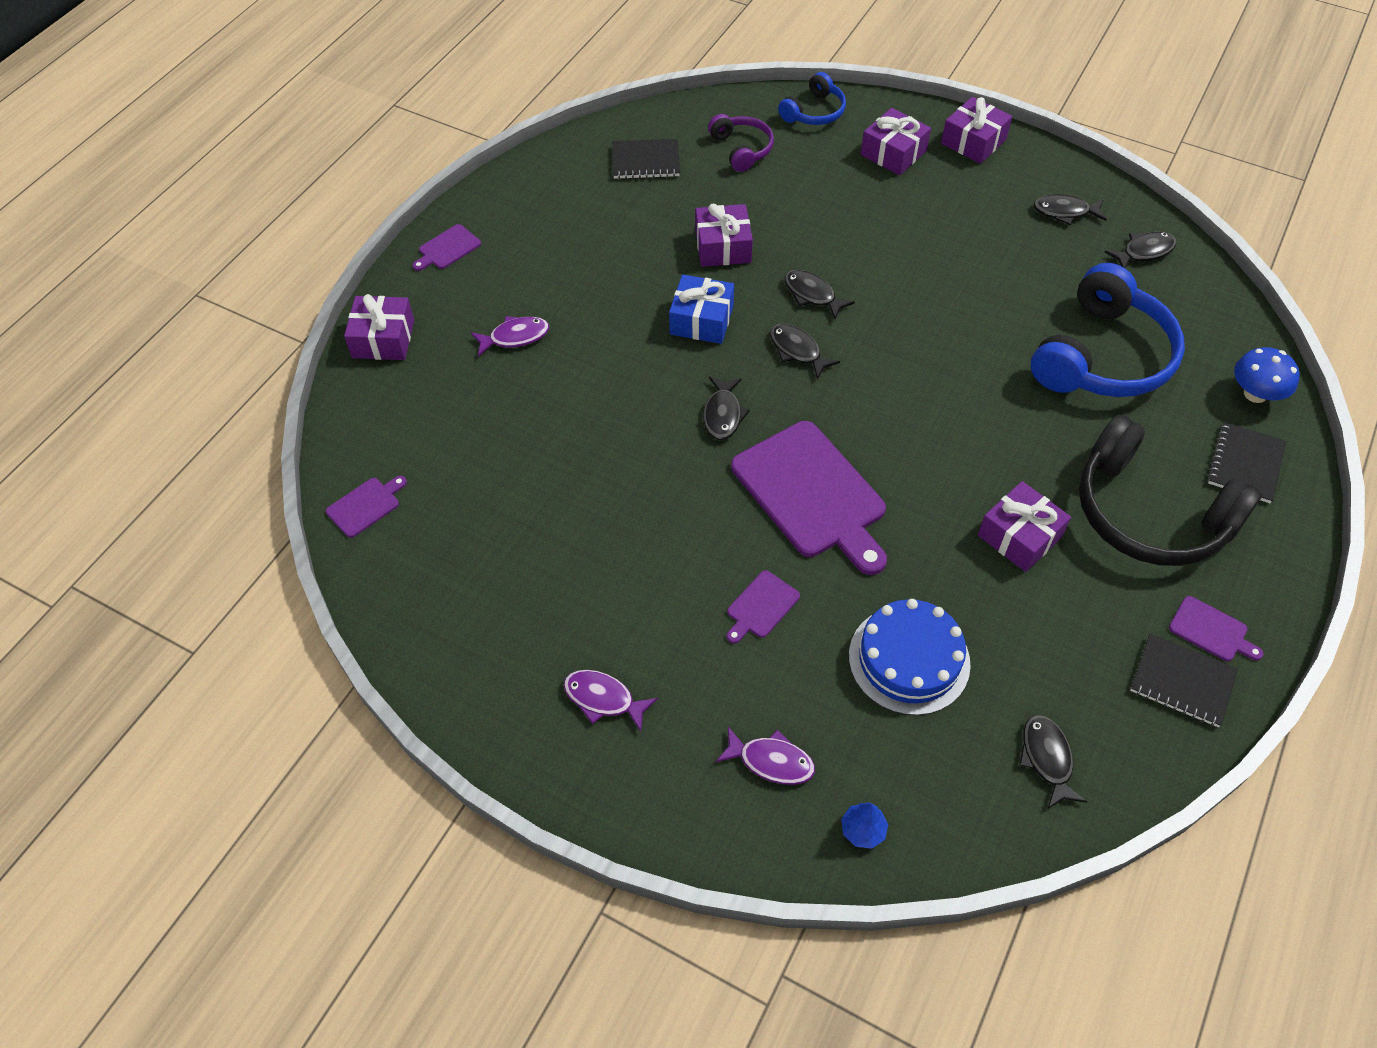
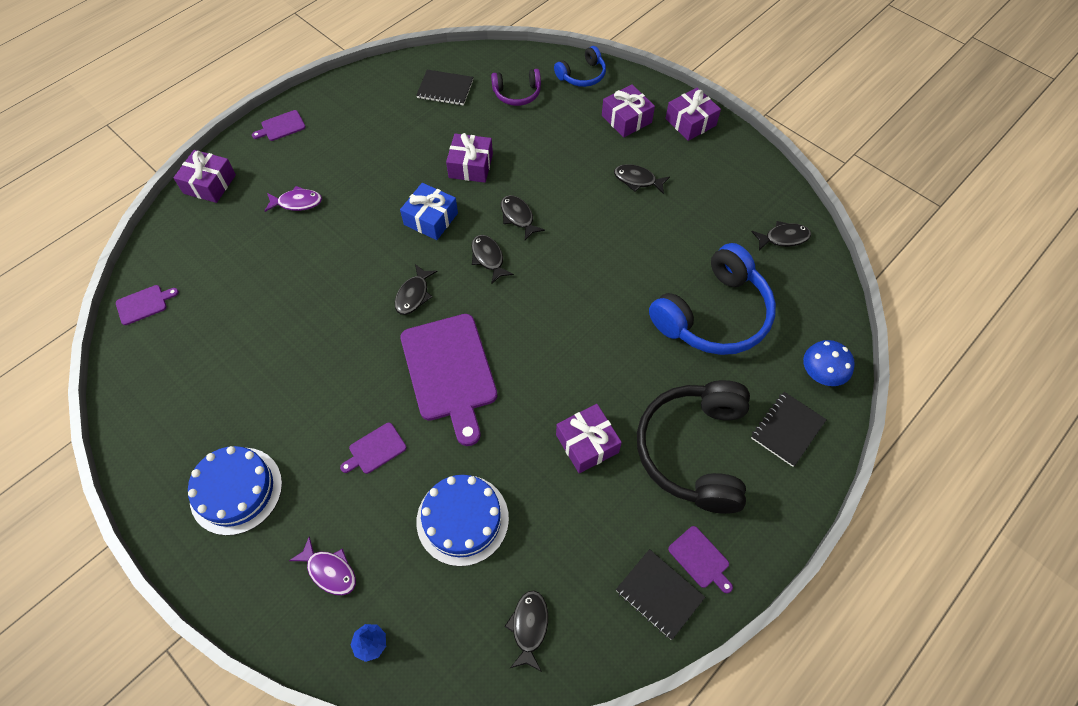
camera: 15 degrees right, 5 degrees up
(603, 699) = (236, 490): purple fish -> blue cake
(741, 149) = (517, 94): purple headphones -> purple headphones turned 90 degrees clockwise
(1065, 212) = (736, 192): black fish -> black fish (637, 180)
(1149, 513) = (694, 450): black headphones -> black headphones turned 45 degrees clockwise

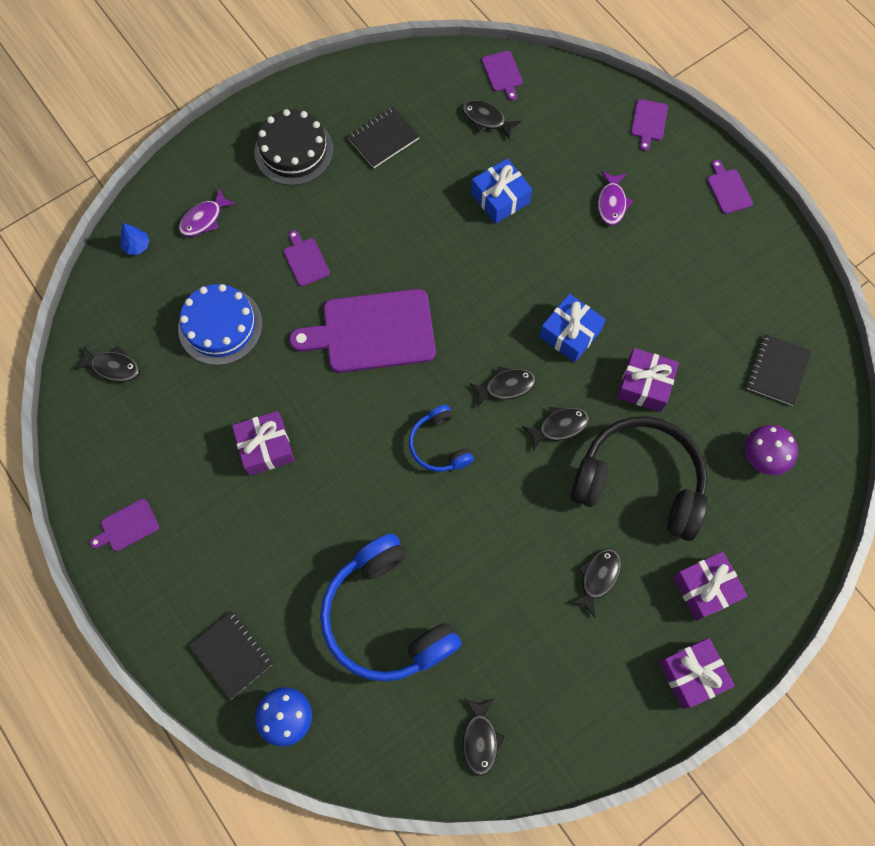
camera: 100 degrees right, 10 degrees up
(209, 184) = (648, 122): purple gift -> purple cutting board
(236, 490) = (294, 151): blue cake -> black cake
(294, 287) = (500, 198): none -> blue gift
(414, 295) = (471, 307): black fish -> black fish (486, 119)
(517, 94) = (763, 456): purple headphones -> purple mushroom
(582, 75) = (793, 547): blue headphones -> blue headphones (439, 445)
(659, 594) = (107, 481): black notebook -> black notebook (383, 139)
(694, 450) = (233, 550): black headphones -> black headphones (639, 482)

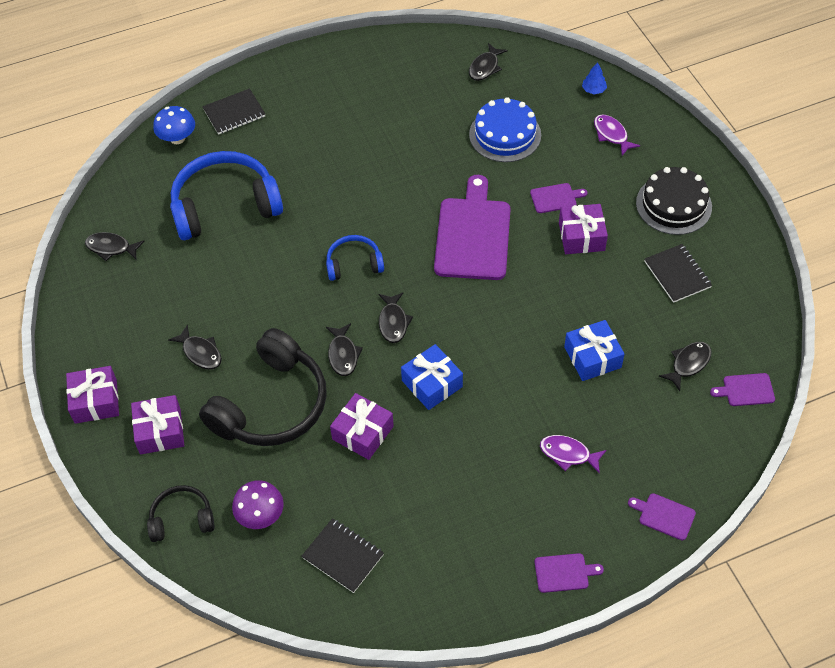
camera: 105 degrees right, 15 degrees down
(127, 526) = (352, 65): purple cutting board -> none
(266, 447) = (388, 151): purple gift -> purple gift (581, 236)
(793, 531) = (182, 519): none -> black headphones

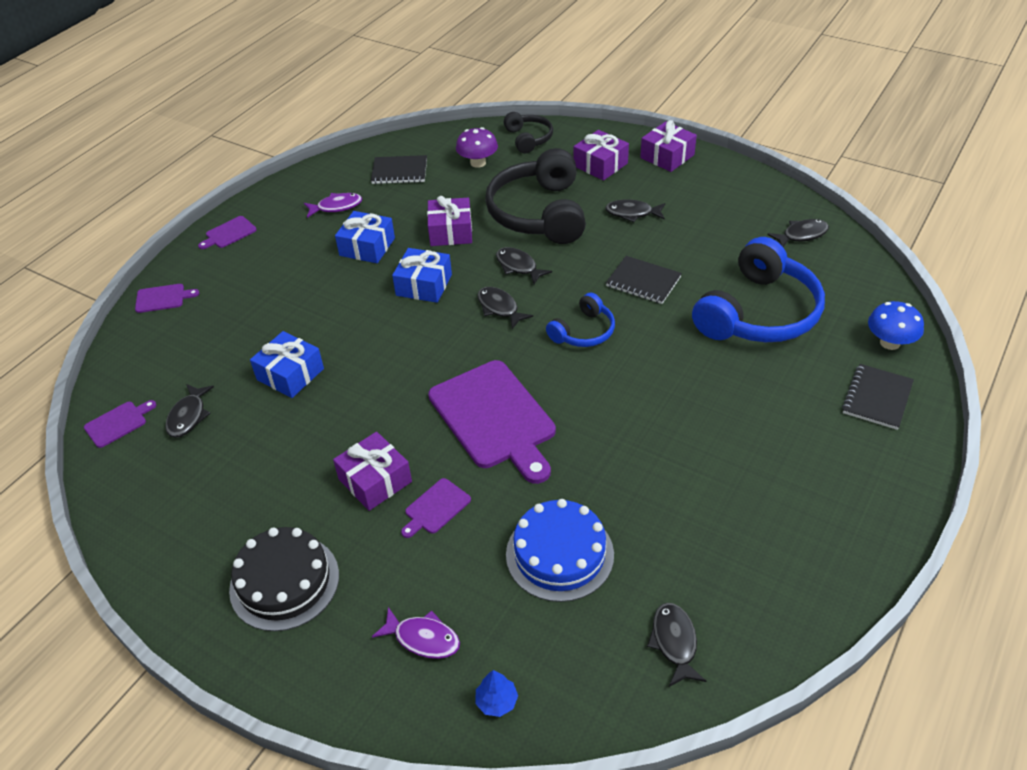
camera: 145 degrees right, 10 degrees down
(182, 519) = (528, 139): black headphones -> black headphones turned 60 degrees counterclockwise
(447, 462) = (367, 247): none -> blue gift
(568, 454) = (269, 297): purple fish -> purple fish (336, 207)
(677, 274) = (240, 498): black notebook -> black notebook (643, 282)

